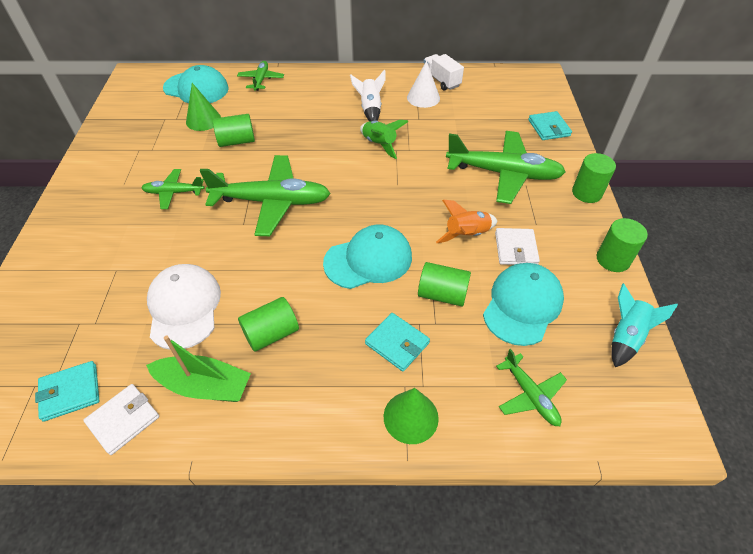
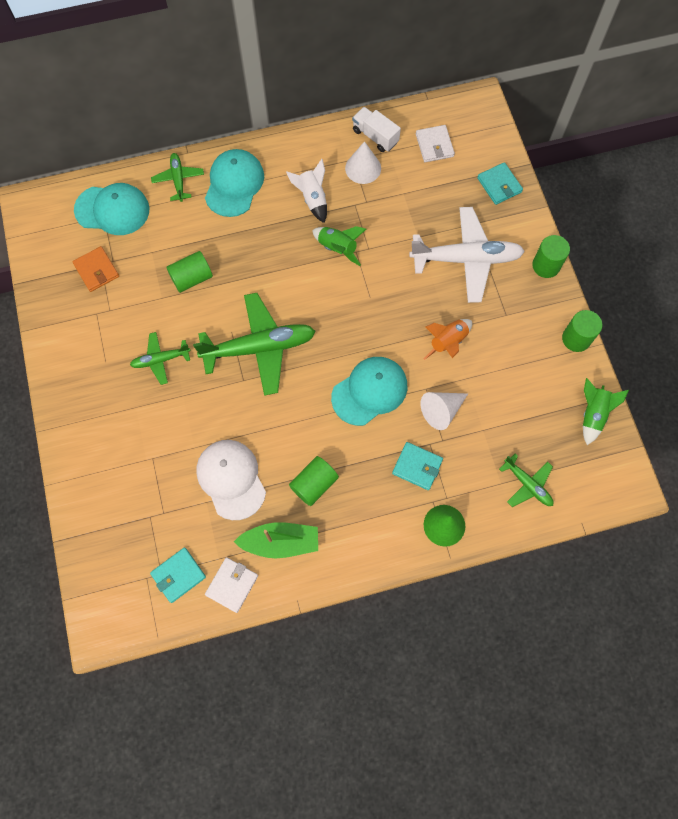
camera: 15 degrees left, 20 degrees up
(158, 122) = (96, 270): none -> orange wallet
(203, 120) = (143, 256): green cone -> none
(442, 294) = (441, 411): green cylinder -> white cone
(504, 173) = (466, 259): green plane -> white plane
(515, 249) = (493, 347): white wallet -> white wallet (434, 145)
(522, 305) = (508, 405): turquoise cap -> turquoise cap (234, 184)
(626, 336) = (593, 414): turquoise rocket -> green rocket

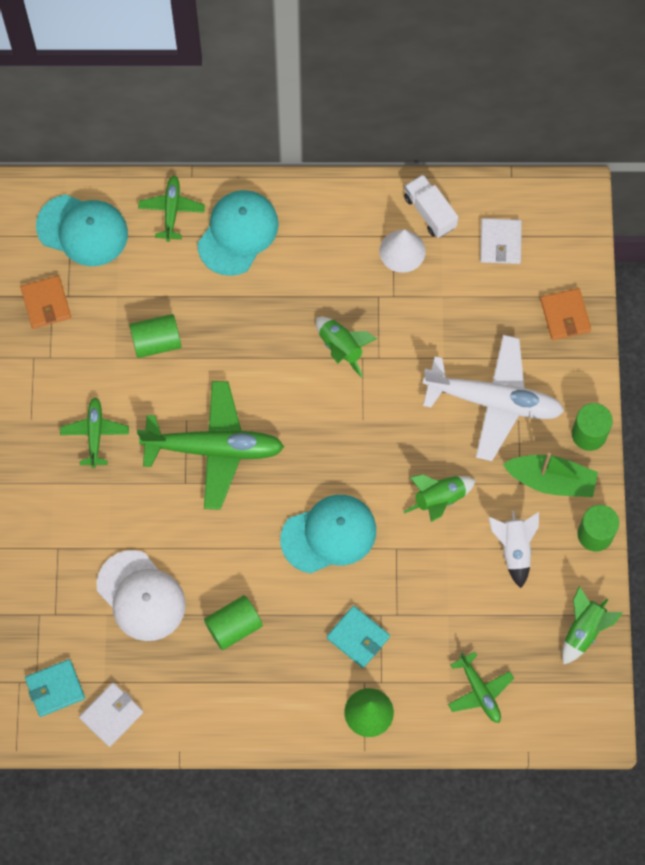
camera: 15 degrees right, 0 degrees up
(160, 360) = (95, 433): green plane -> green plane turned 90 degrees clockwise
(231, 479) = (141, 596): white cap -> white cap turned 150 degrees clockwise
(280, 542) = (178, 682): green boat -> green boat (551, 480)
(312, 199) = (328, 276): white rocket -> white rocket (514, 549)
(441, 411) = (406, 580): white cone -> none
(448, 342) = (439, 499): orange rocket -> green rocket
(499, 185) = (565, 315): turquoise wallet -> orange wallet

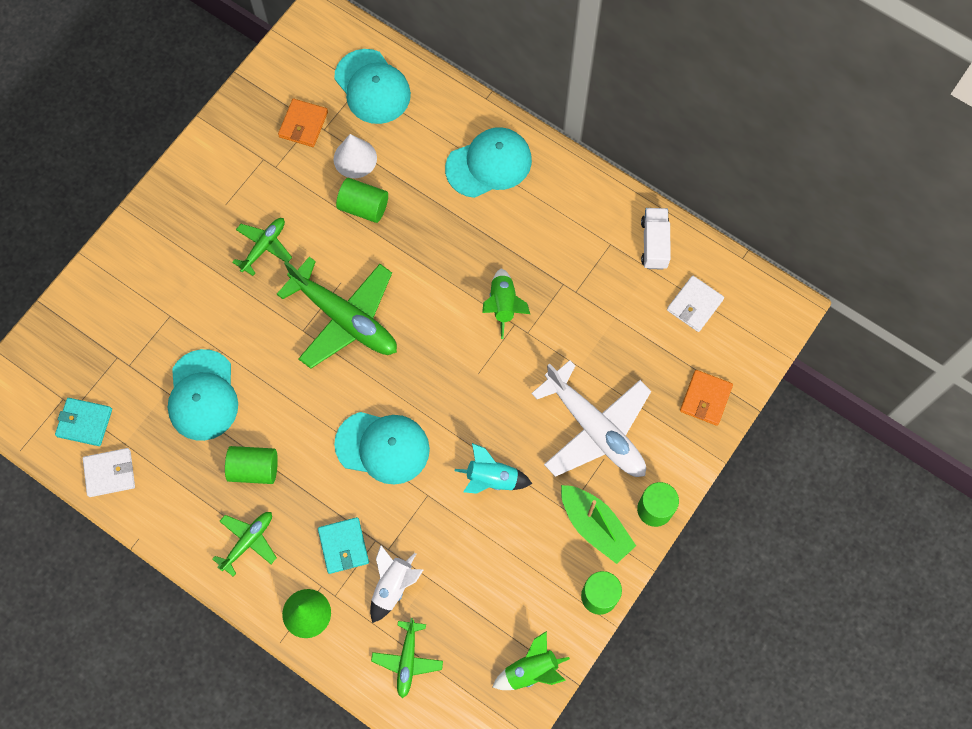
camera: 35 degrees right, 0 degrees up
(141, 596) = (203, 395): white cap -> turquoise cap
(171, 210) = (451, 114): green plane -> green plane (248, 541)
(402, 251) = (609, 260): white cone -> white cone (355, 158)
(439, 499) = (491, 479): green rocket -> turquoise rocket
(514, 549) = (523, 562): white rocket -> white rocket (393, 586)

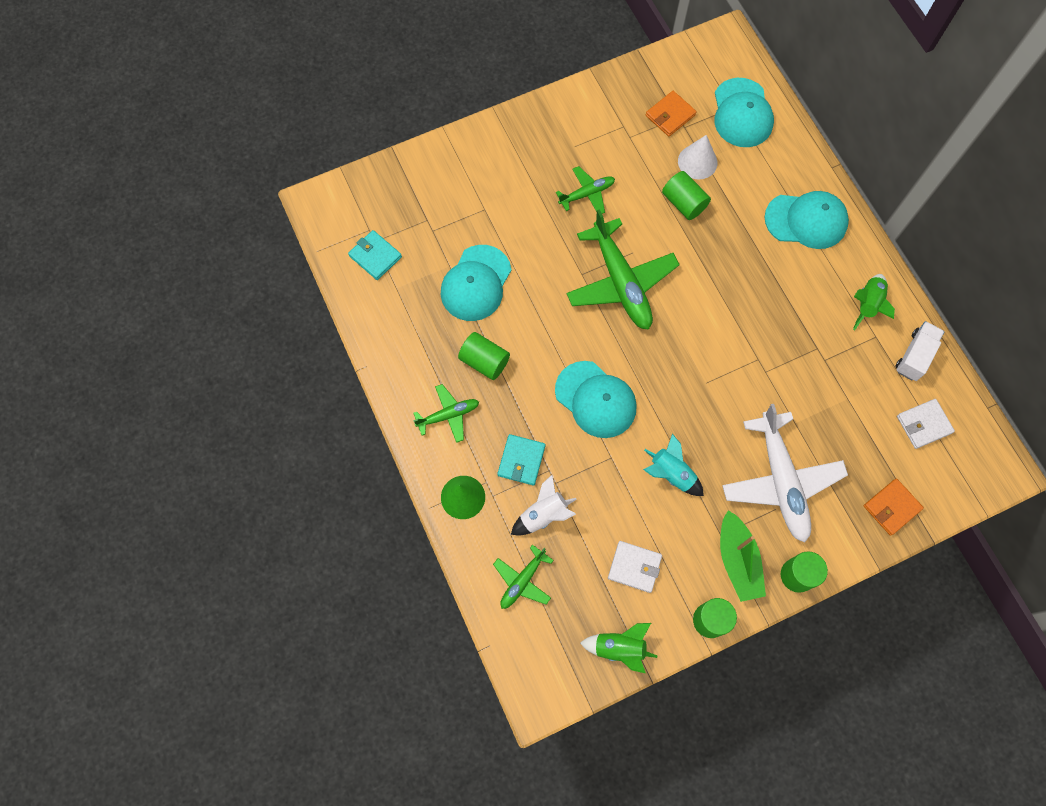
camera: 30 degrees right, 0 degrees up
(110, 473) = (373, 305): white wallet -> white wallet (634, 567)
(503, 305) = (757, 339): green rocket -> green rocket (867, 304)

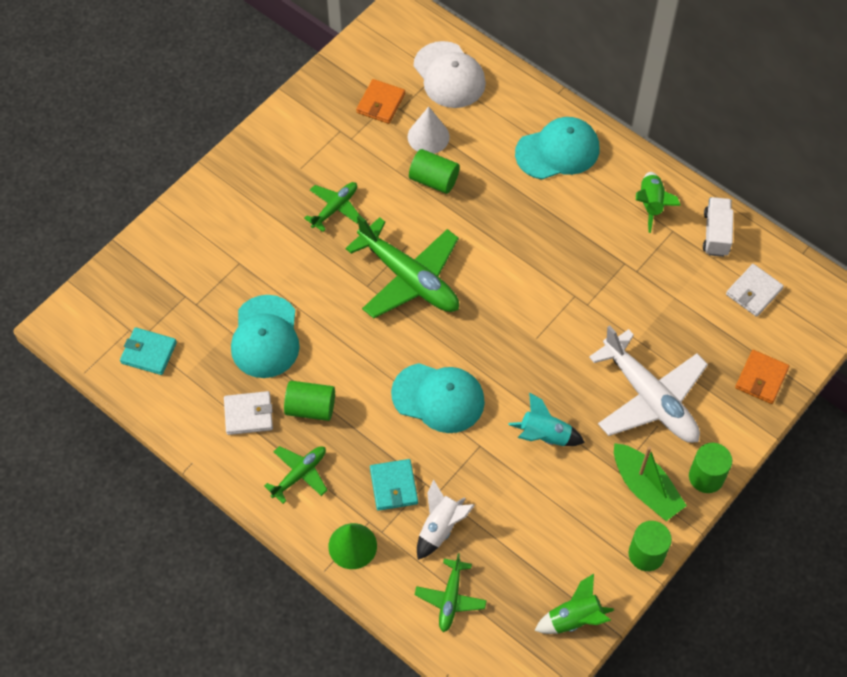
camera: 25 degrees left, 10 degrees down
(634, 567) = (552, 537): white wallet -> white wallet (248, 414)
(742, 113) = (449, 75): turquoise cap -> white cap

